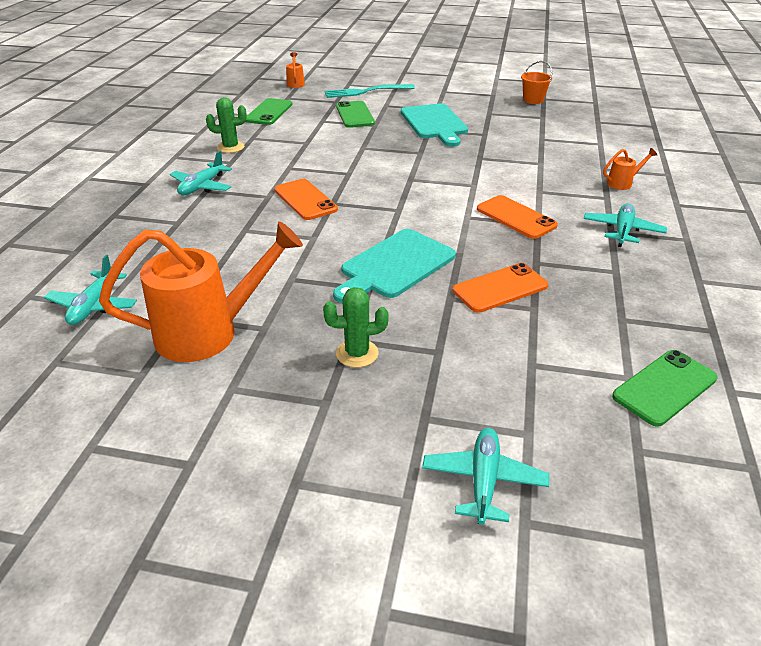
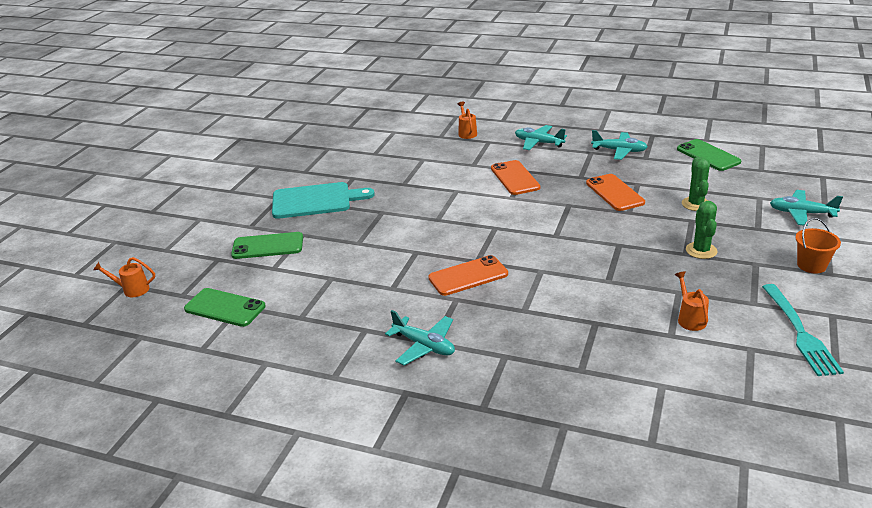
camera: 80 degrees left, 5 degrees down
(93, 306) = (662, 392): turquoise plane -> turquoise plane (619, 151)
(209, 332) = (690, 318): orange watering can -> orange watering can, size x0.42
(230, 147) = (323, 332): green cactus -> green cactus (695, 204)
(366, 92) = (199, 238): turquoise fork -> turquoise fork (800, 332)
(395, 266) = (586, 232): turquoise cutting board -> none
(516, 217) = (515, 178): orange phone -> orange phone turned 75 degrees counterclockwise
(533, 100) = (284, 148): orange bucket -> orange bucket (811, 265)

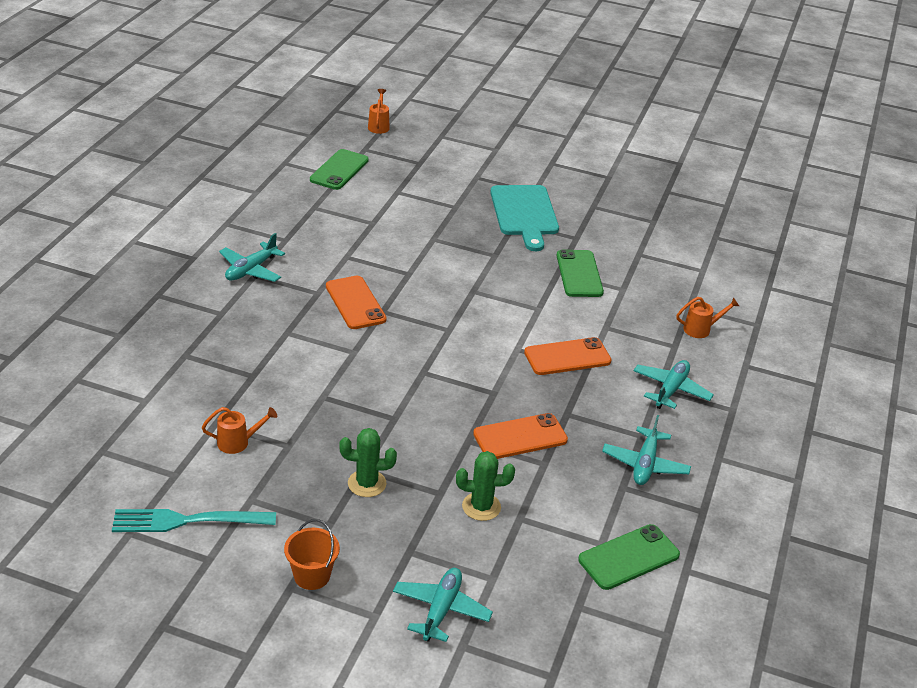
camera: 85 degrees right, 5 degrees up
(268, 246) = (436, 188): green phone -> green phone (579, 274)

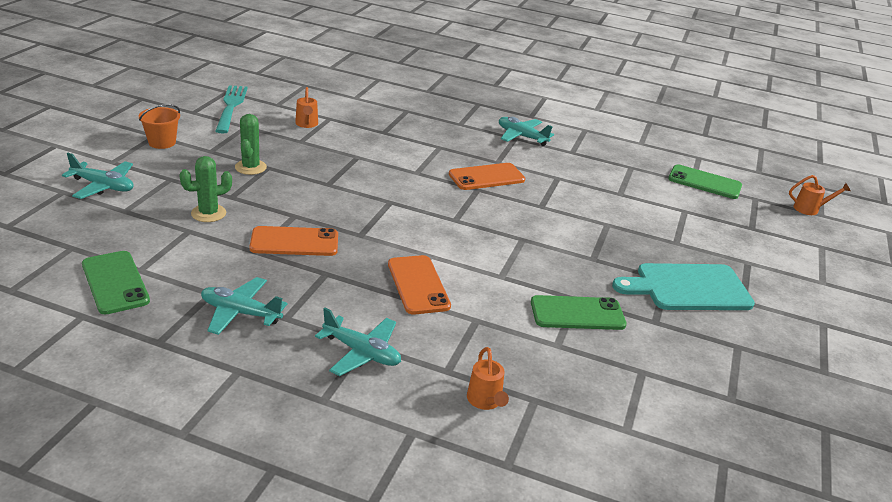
camera: 90 degrees right, 5 degrees down
(481, 507) = (208, 213): green cactus -> green cactus turned 60 degrees clockwise
(520, 437) = (294, 242): orange phone -> orange phone turned 75 degrees counterclockwise

